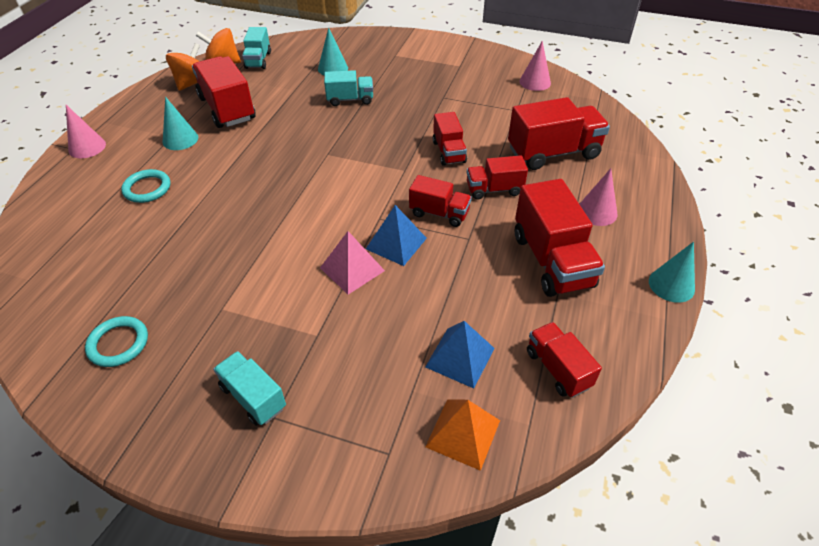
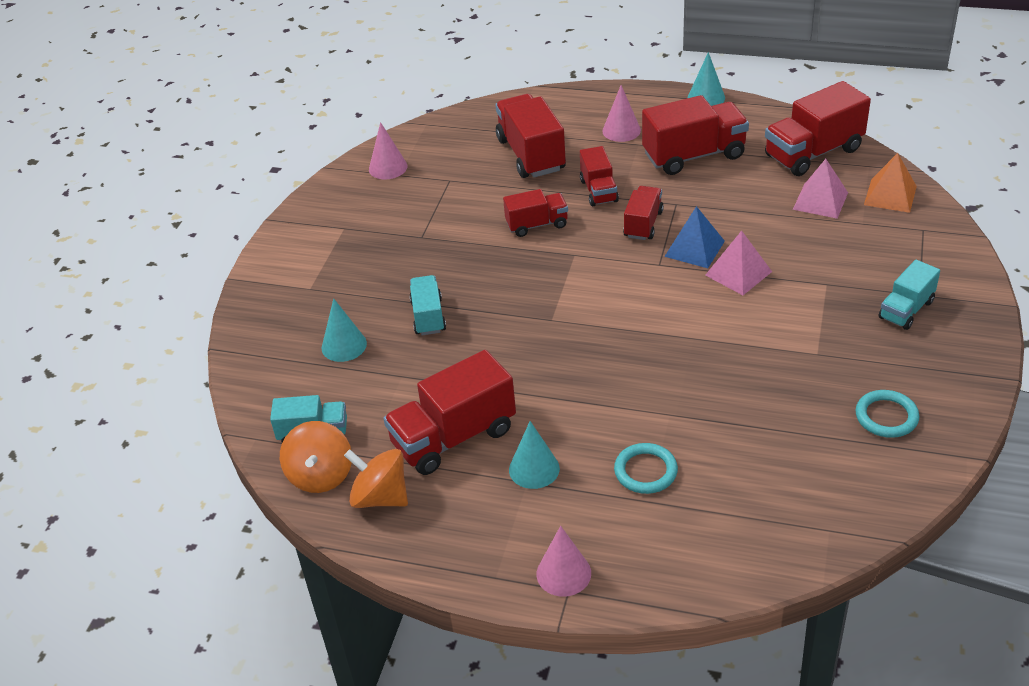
camera: 90 degrees left, 5 degrees down
(460, 357) = (820, 200): blue pyramid -> pink pyramid
(557, 369) = (813, 153): red truck -> red truck, size x1.71

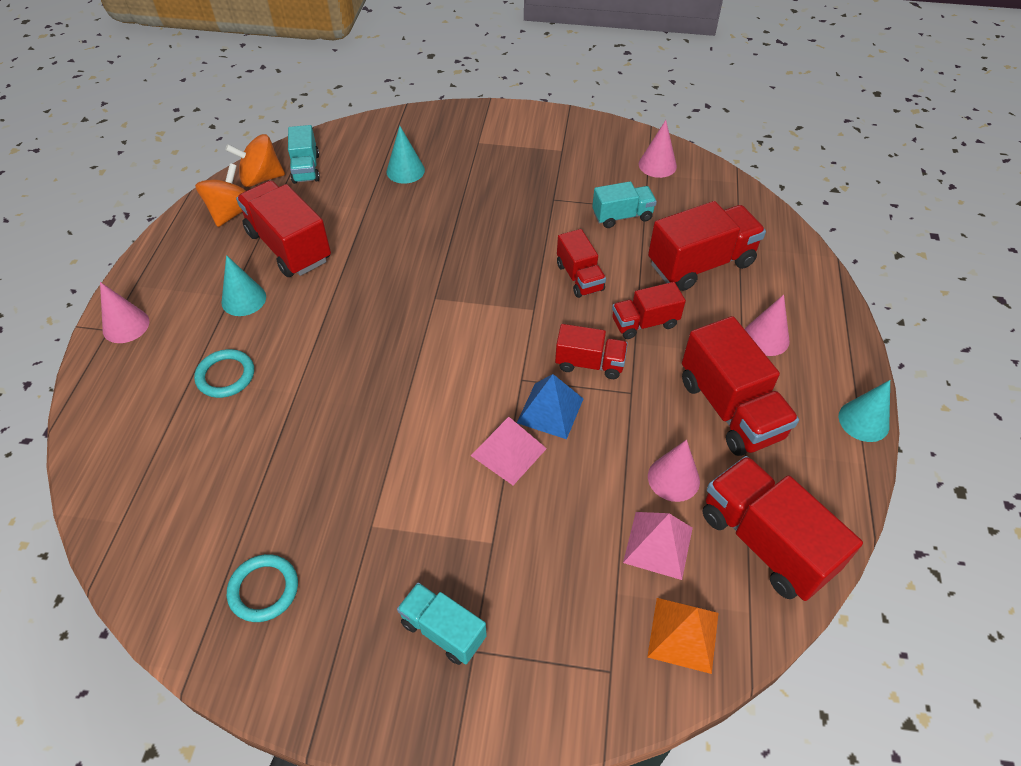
camera: 80 degrees right, 10 degrees up
(428, 316) = (440, 215): turquoise truck -> turquoise truck (622, 216)
(761, 189) = (673, 478): none -> pink cone

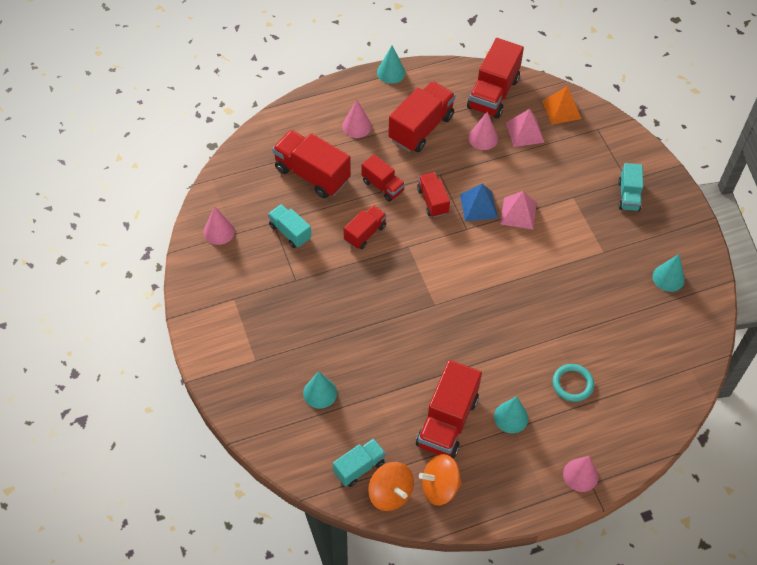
camera: 120 degrees left, 5 degrees up
(264, 589) = (668, 278): turquoise ring -> turquoise cone

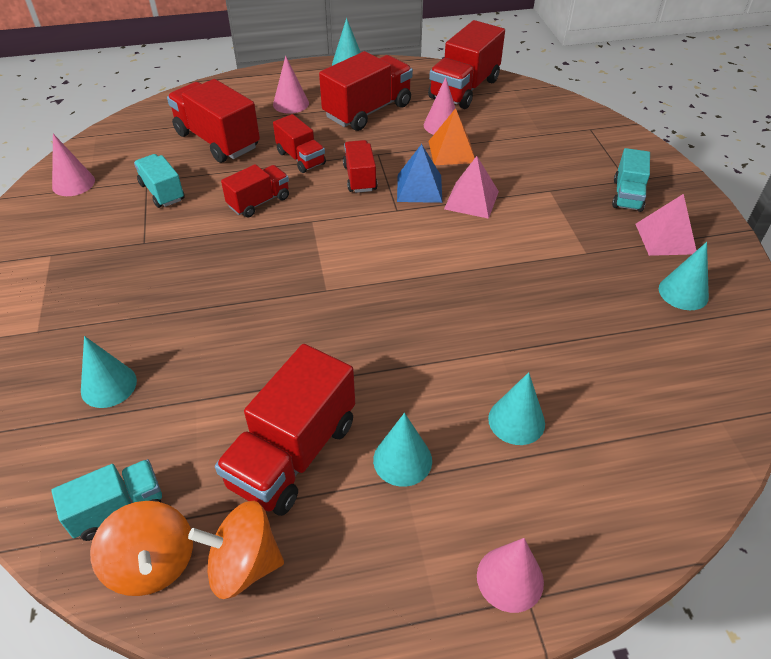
camera: 10 degrees right, 10 degrees down
(524, 132) = (496, 124): pink pyramid -> pink pyramid (665, 238)
(561, 109) = (546, 108): orange pyramid -> orange pyramid (451, 152)
(572, 384) = (516, 420): turquoise ring -> turquoise cone

